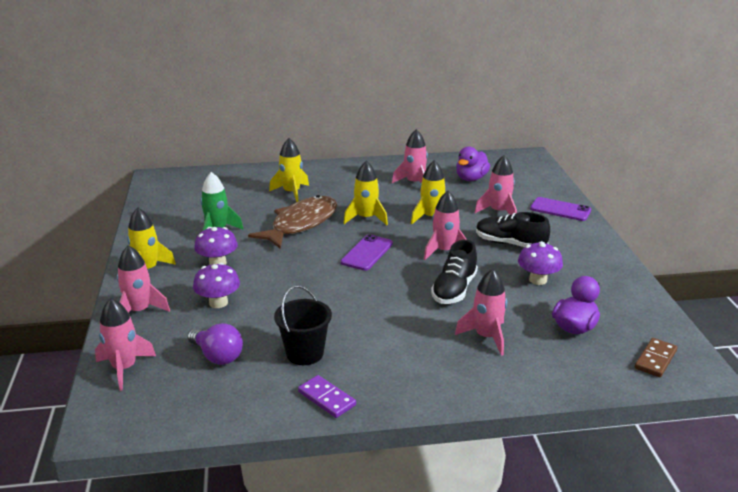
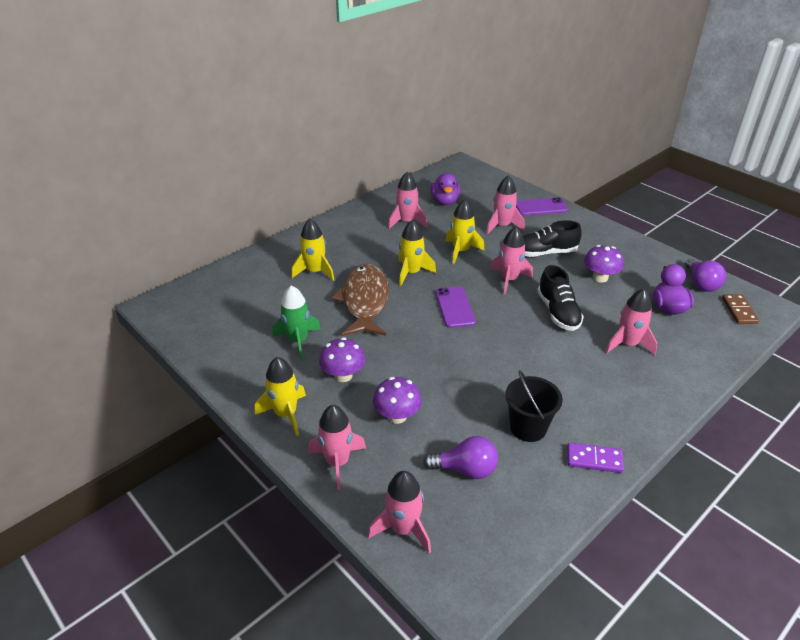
camera: 35 degrees left, 10 degrees up
(645, 323) = (701, 284): none -> purple light bulb

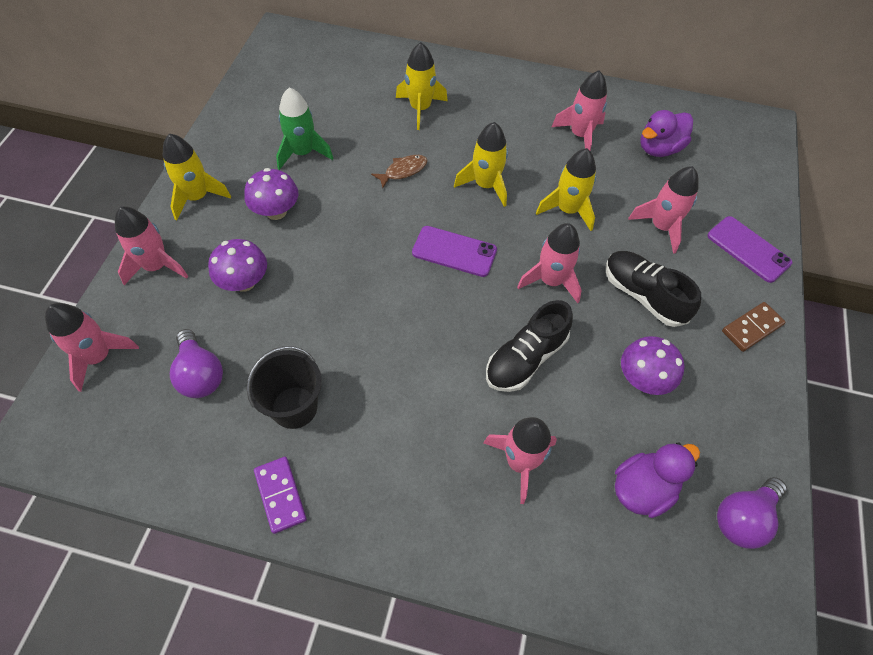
camera: 55 degrees right, 20 degrees up
(365, 301) = (403, 171): brown fish -> brown fish, size x0.43
(455, 307) = (454, 251): purple phone -> purple phone turned 60 degrees clockwise
(739, 311) = (717, 594): brown domino -> brown domino (751, 328)

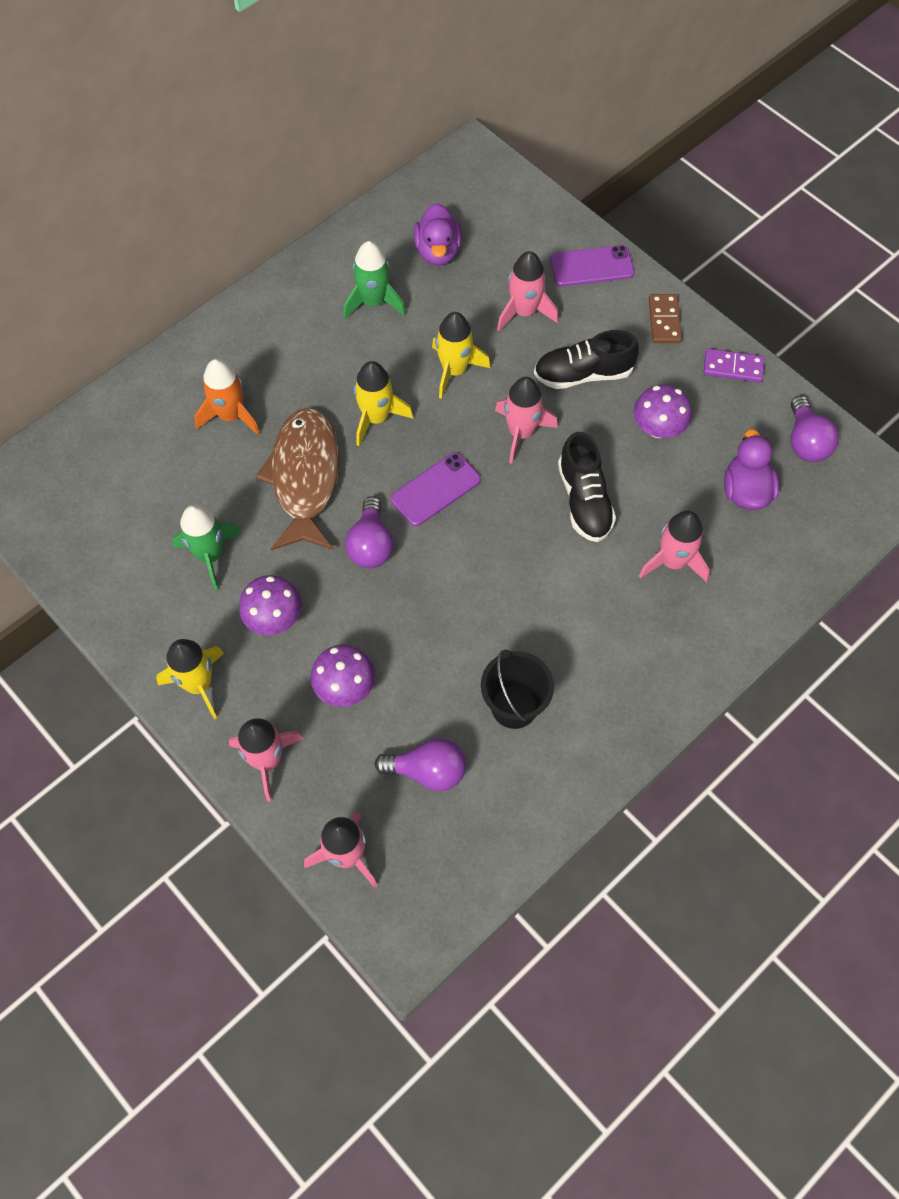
camera: 55 degrees left, 5 degrees up
(280, 495) = (591, 756): purple domino -> purple domino (733, 367)
(376, 236) = (371, 545): none -> purple light bulb
(403, 171) = (305, 477): brown fish -> brown fish, size x2.35
(420, 109) = (230, 415): yellow rocket -> orange rocket
(580, 135) = (374, 302): pink rocket -> green rocket

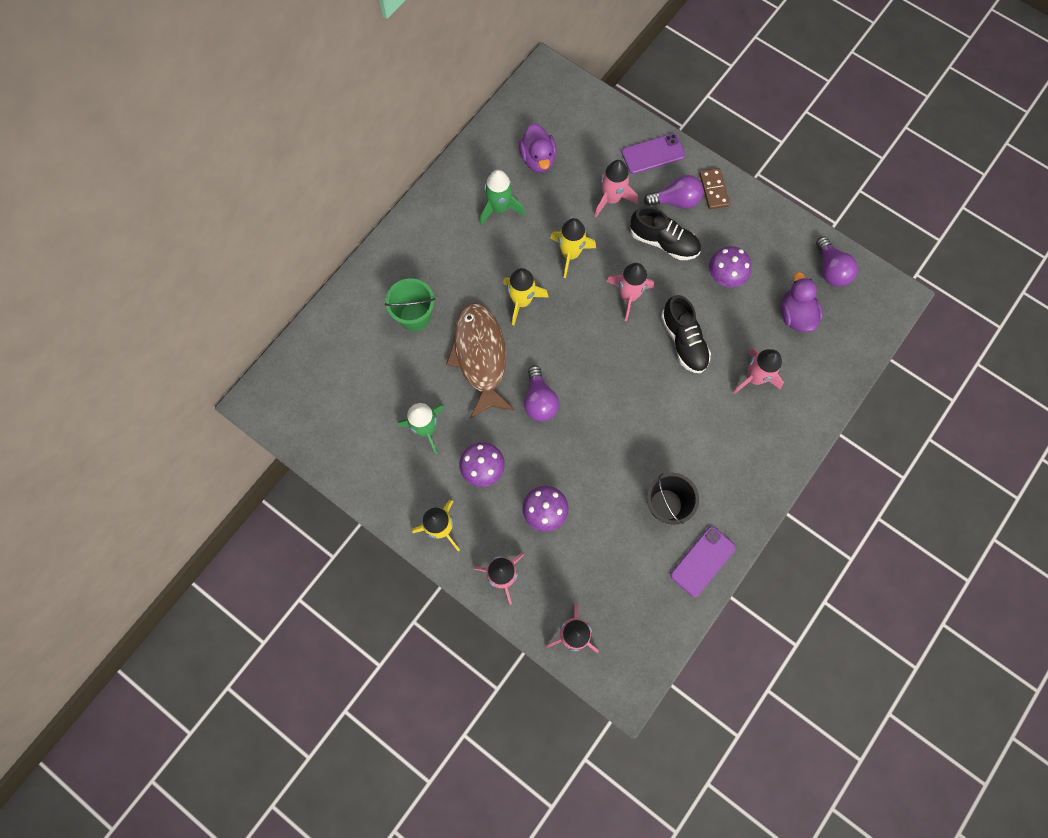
camera: 10 degrees left, 10 degrees up
(230, 415) = (415, 316): orange rocket -> green bucket
(427, 771) = (615, 563): purple light bulb -> purple light bulb (676, 201)
(436, 489) = (576, 350): purple phone -> purple phone (702, 561)
(583, 374) = (663, 242): black shoe -> black shoe turned 135 degrees counterclockwise
(733, 367) = (769, 219): purple domino -> none

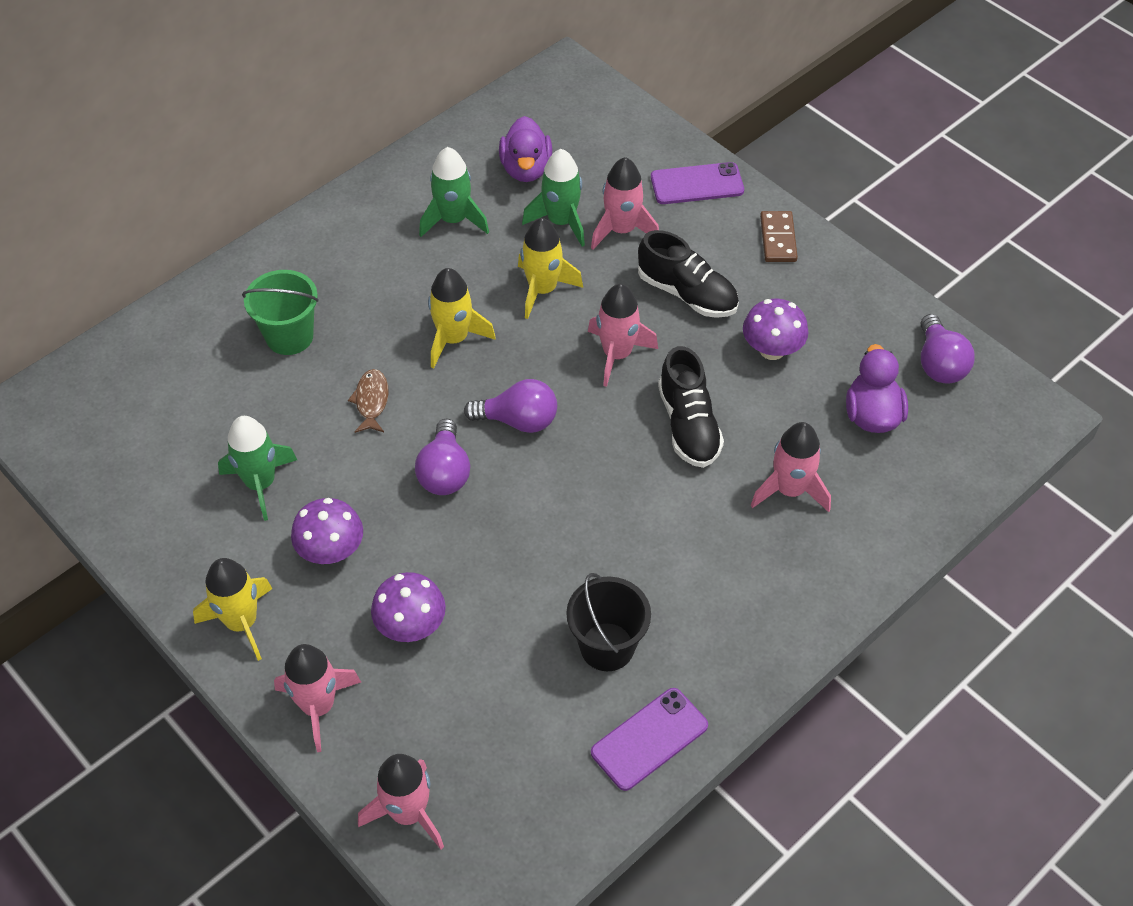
camera: 10 degrees right, 20 degrees down
(480, 356) = (371, 401): brown fish -> brown fish, size x0.43
(570, 198) = (561, 222): none -> green rocket
(676, 201) = (718, 245): purple light bulb -> purple light bulb (518, 420)

